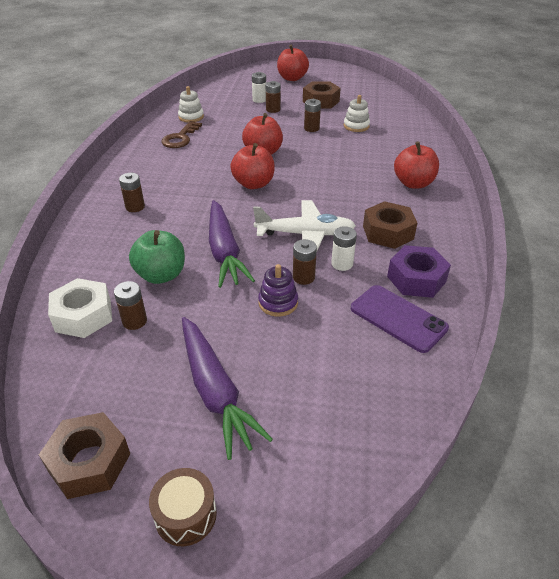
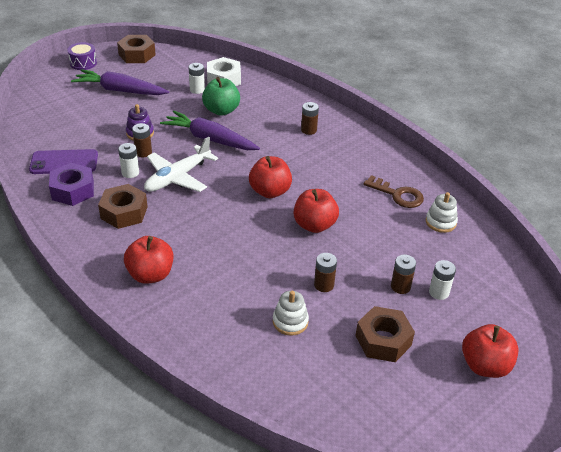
camera: 130 degrees right, 0 degrees up
(134, 321) = (197, 90): brown battery -> white battery
(180, 138) = (398, 195): brown key -> brown key turned 150 degrees clockwise
(185, 515) = (83, 63): brown drum -> purple drum

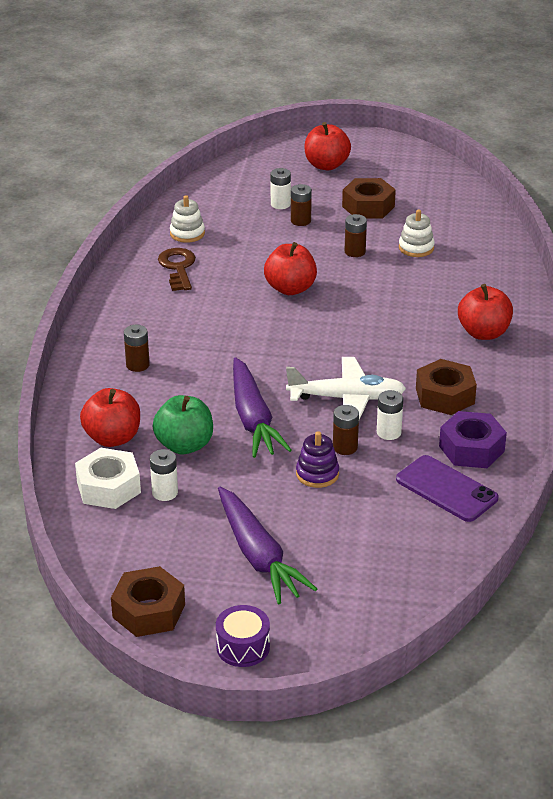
camera: 130 degrees left, 5 degrees down
(270, 191) = (281, 334): red apple -> red apple (112, 438)

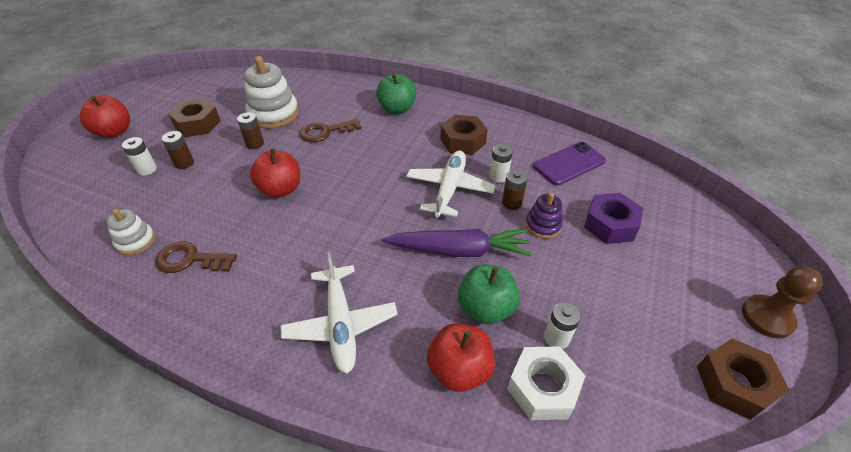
camera: 75 degrees left, 10 degrees up
(137, 365) = (341, 324): brown battery -> white plane
(243, 647) = (767, 317): purple drum -> brown pawn
(258, 555) = (647, 284): purple carrot -> none
(403, 291) = (325, 132): none -> brown key
(416, 248) = (273, 114): white stacking toy -> white stacking toy, size x1.78
(471, 449) = (526, 143): purple nut -> purple nut (610, 224)
(483, 333) = (397, 109): red apple -> green apple

